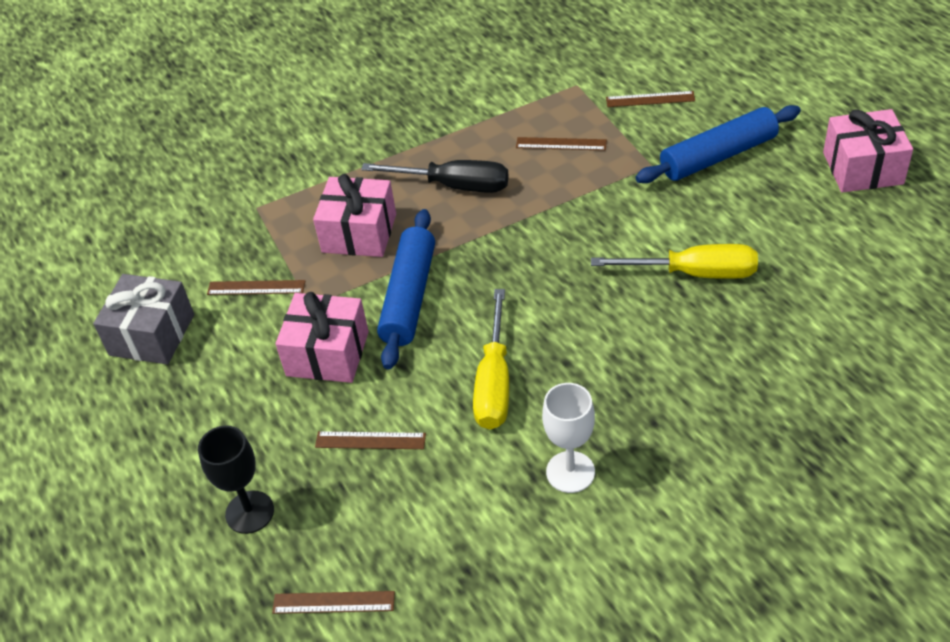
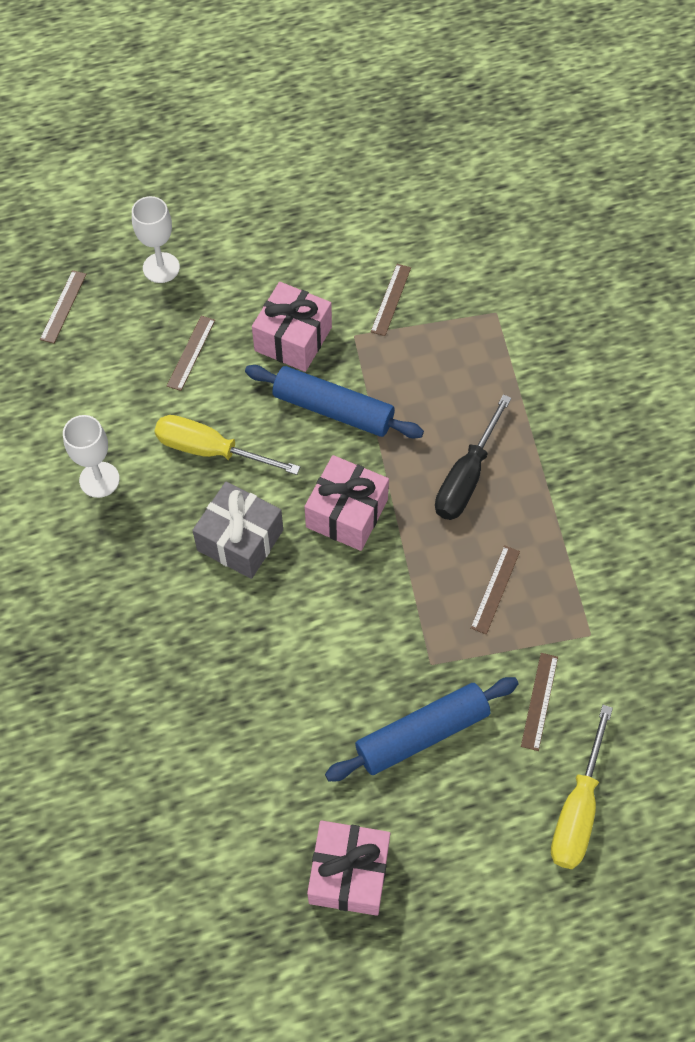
camera: 100 degrees right, 15 degrees up
(152, 335) = (365, 223): grey gift -> grey gift (240, 540)
(250, 512) = (161, 268): black goblet -> white goblet
(359, 233) = (429, 386): pink gift -> pink gift (346, 513)
(694, 273) = (267, 647): yellow screwdriver -> yellow screwdriver (577, 809)
(718, 156) = (422, 734): blue rolling pin -> blue rolling pin turned 75 degrees clockwise

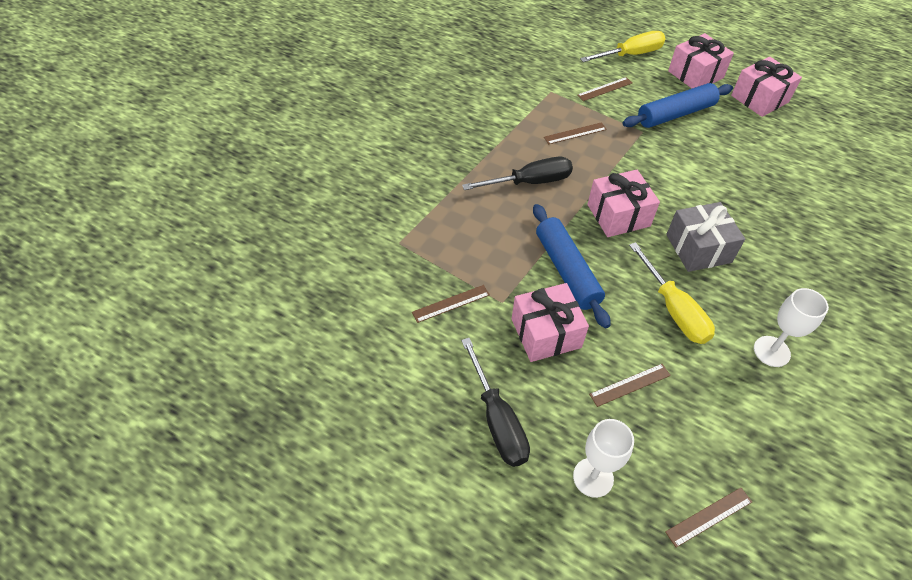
camera: 135 degrees left, 10 degrees down
(261, 249) = (497, 420): none -> black screwdriver
(422, 734) = (675, 114): blue rolling pin -> blue rolling pin turned 45 degrees counterclockwise
(464, 848) = (695, 74): none -> pink gift

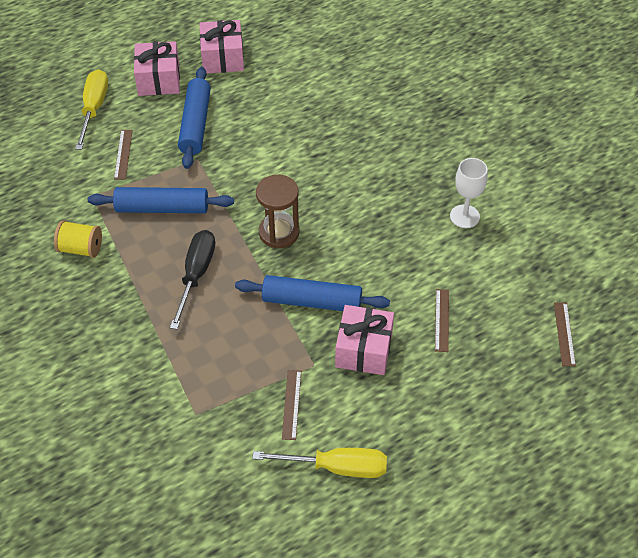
camera: 60 degrees left, 0 degrees up
(497, 420) = (422, 425): black screwdriver -> none
(498, 108) = (81, 248): none -> yellow spool
(575, 133) = (162, 208): brown ruler -> blue rolling pin
(593, 477) = (502, 386): white goblet -> none
(618, 215) = (279, 232): pink gift -> brown hourglass
(674, 309) = (394, 252): yellow screwdriver -> yellow screwdriver (337, 467)
(698, 248) = (348, 200): grey gift -> none

